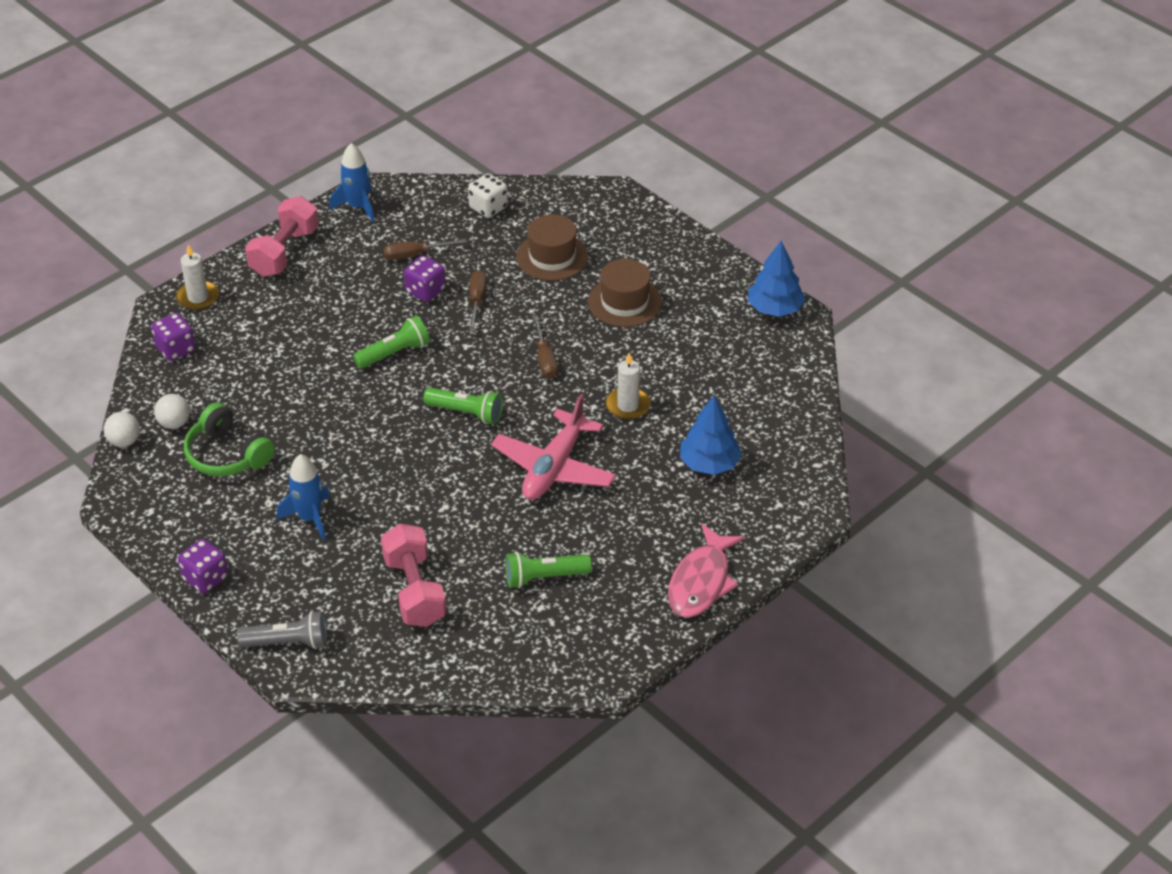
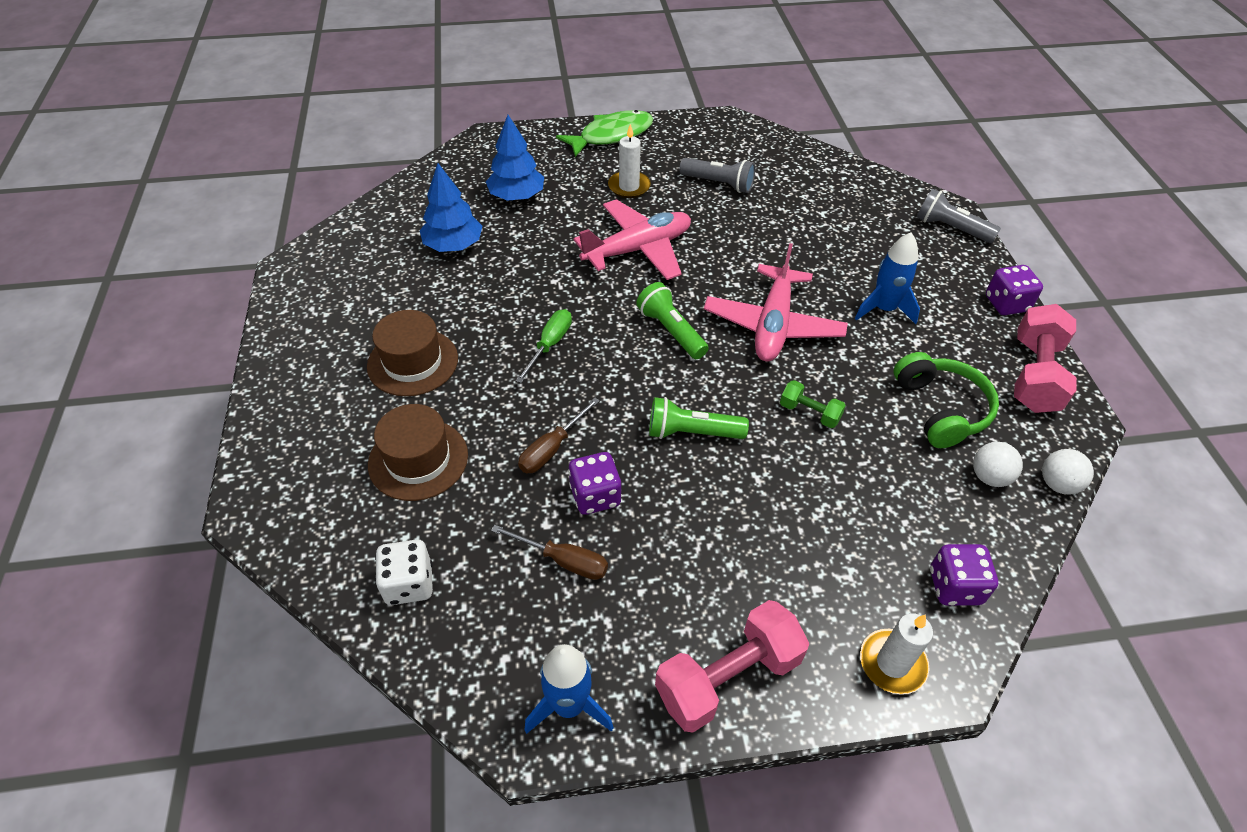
camera: 145 degrees left, 5 degrees up
(322, 405) = (809, 413): none -> green dumbbell
(392, 458) = (773, 325): none -> pink plane
(414, 590) = (825, 218): pink dumbbell -> pink dumbbell (1034, 375)
(544, 577) = (718, 184): green flashlight -> grey flashlight
(545, 359) = (550, 345): brown screwdriver -> green screwdriver
(628, 405) = (525, 266): white candle -> white candle (629, 187)
(701, 582) = (611, 135): pink fish -> green fish
(774, 308) = (300, 283): blue tree -> blue tree (453, 245)

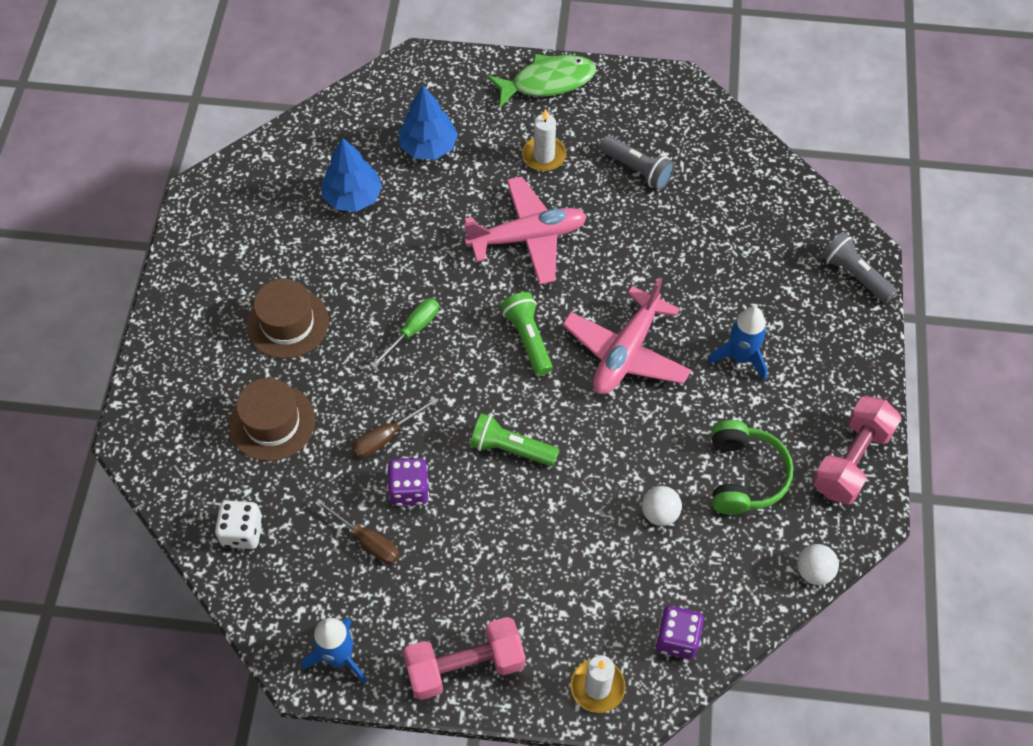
camera: 15 degrees right, 10 degrees up
(809, 413) = (622, 452): green dumbbell -> none
(989, 477) = (756, 550): white ball -> white ball (660, 513)
(1006, 304) = (865, 377): purple dice -> none

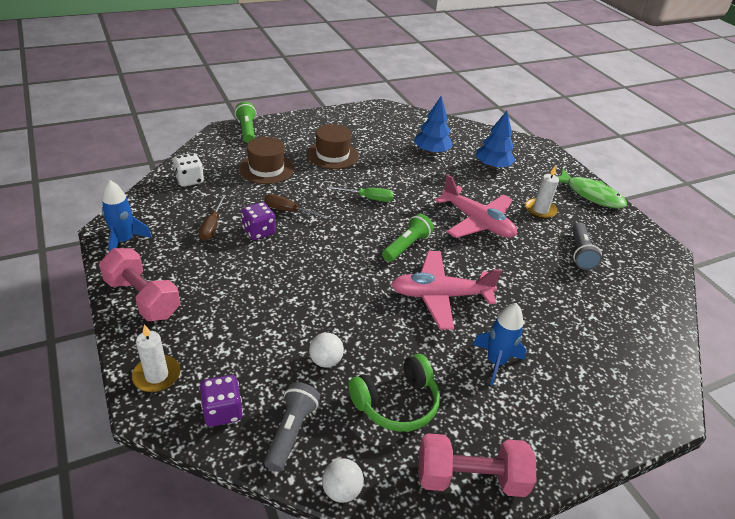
camera: 55 degrees right, 20 degrees down
(510, 448) = (320, 265): green flashlight -> green flashlight (247, 130)
(854, 275) = (642, 411): grey flashlight -> grey flashlight (291, 431)

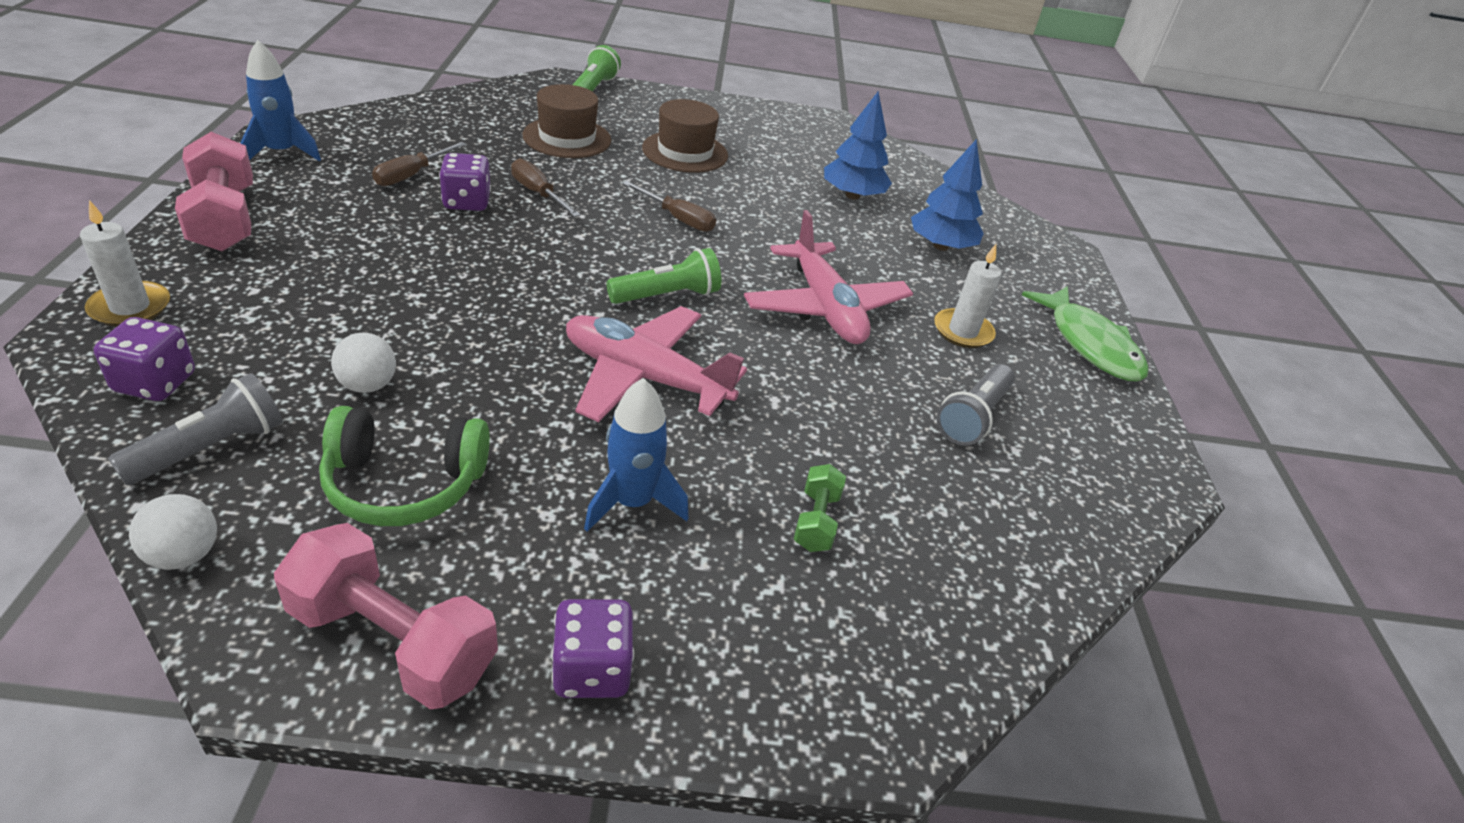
camera: 25 degrees right, 0 degrees up
(189, 180) = (446, 117): white dice -> none
(368, 198) = (678, 218): green screwdriver -> brown screwdriver
(554, 446) = (591, 670): none -> purple dice
(569, 333) = (816, 521): none -> green dumbbell

